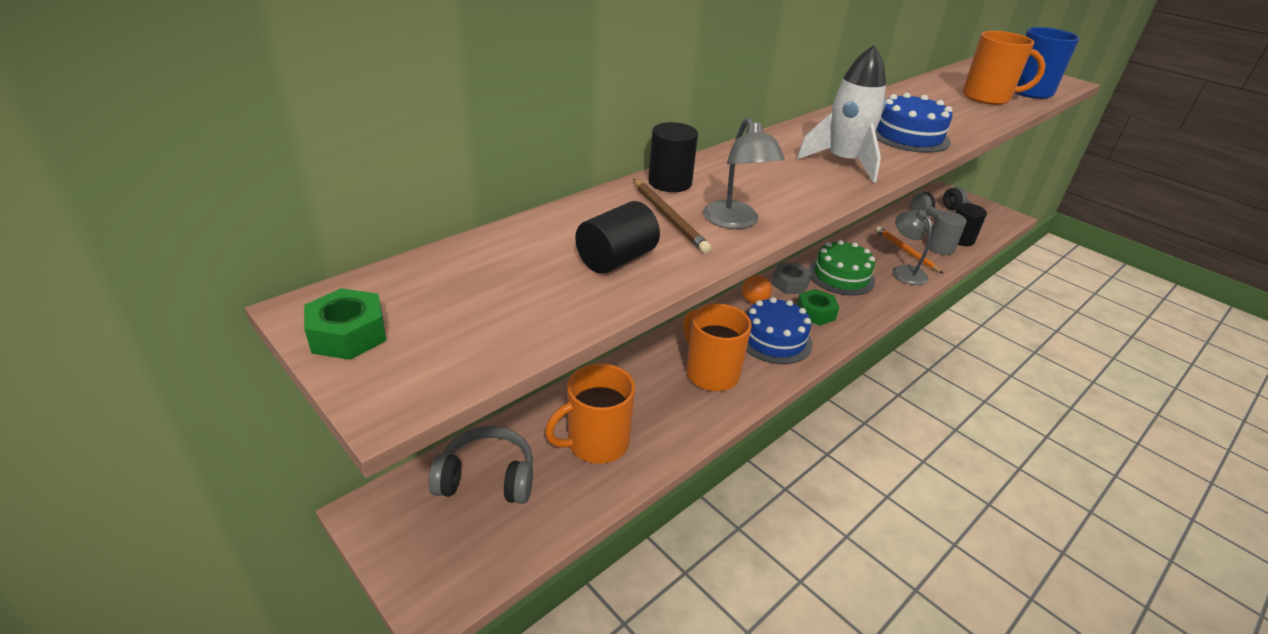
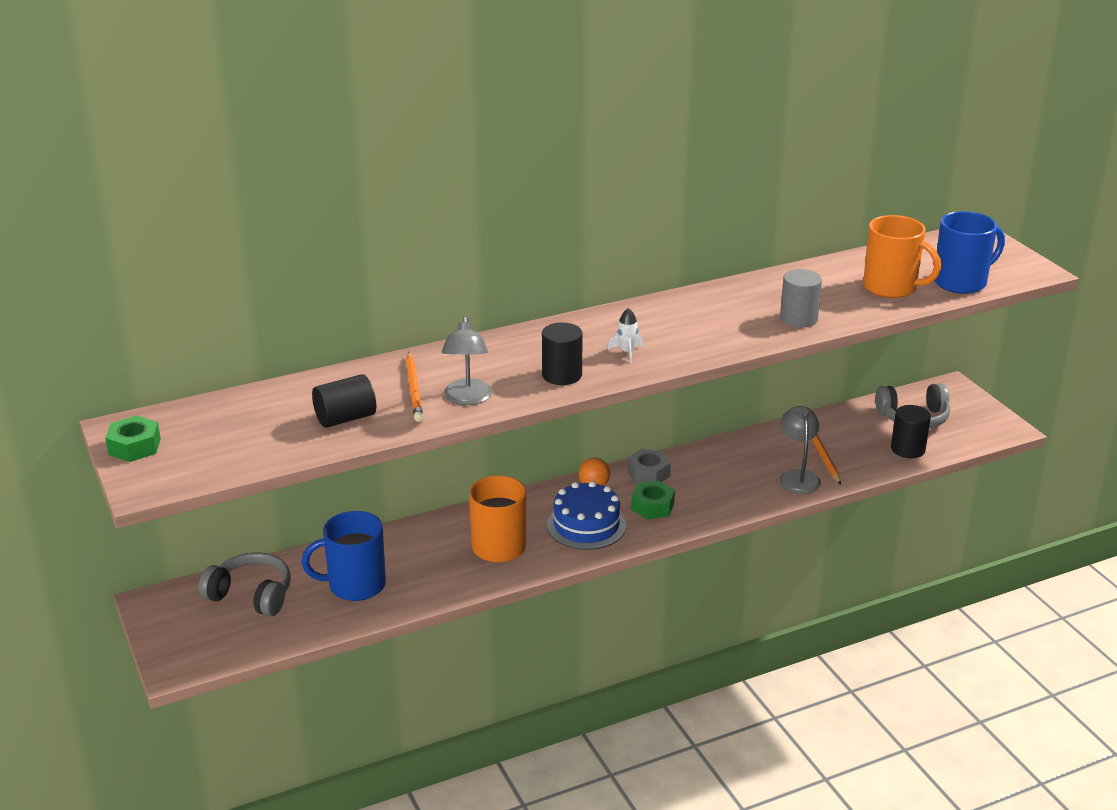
camera: 20 degrees right, 5 degrees down
(596, 443) = (355, 585): orange mug -> blue mug
(669, 218) = (414, 389): brown pencil -> orange pencil
(670, 182) = (442, 357): black cylinder -> black cylinder (562, 375)
(841, 276) = (715, 473): green cake -> none
(843, 162) = (627, 352): white rocket -> white rocket, size x0.45
(909, 136) = (732, 329): blue cake -> none
(940, 248) = (870, 456): grey cylinder -> grey cylinder (798, 319)

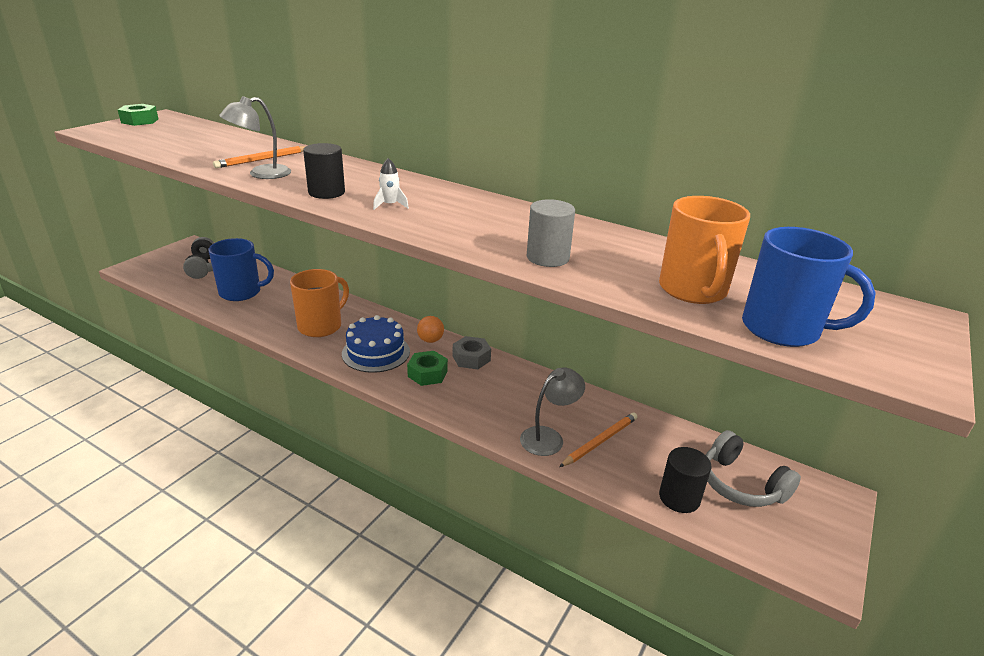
camera: 55 degrees right, 0 degrees up
(345, 418) = (206, 152): black cylinder -> none
(355, 585) = (241, 292): blue mug -> blue mug turned 135 degrees clockwise

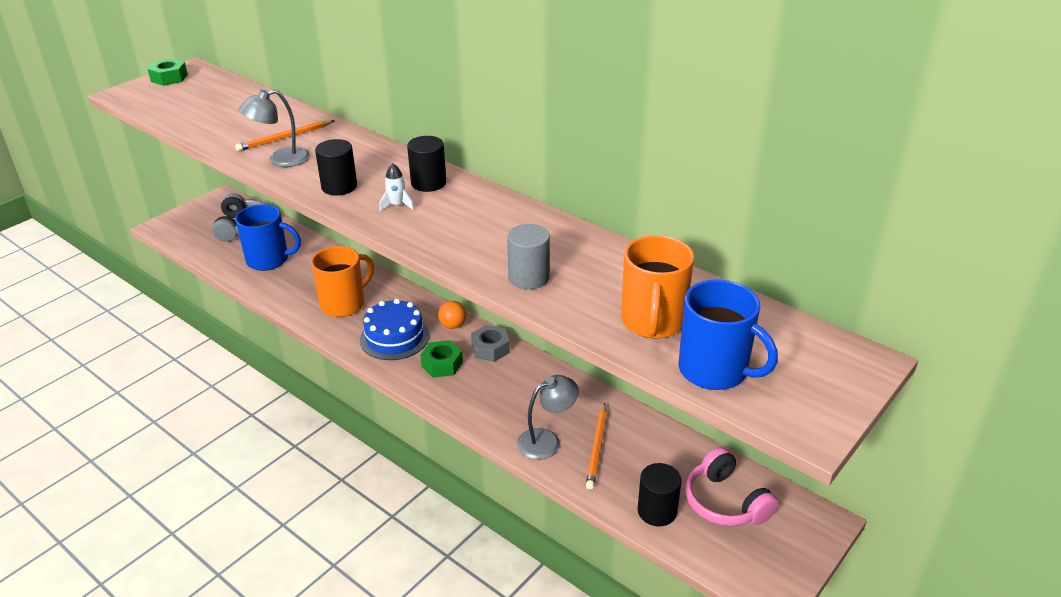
camera: 10 degrees right, 5 degrees up
(416, 189) = (428, 183): none -> black cylinder
(600, 441) = (597, 448): orange pencil -> orange pencil turned 135 degrees clockwise
(741, 484) = (725, 502): grey headphones -> pink headphones

